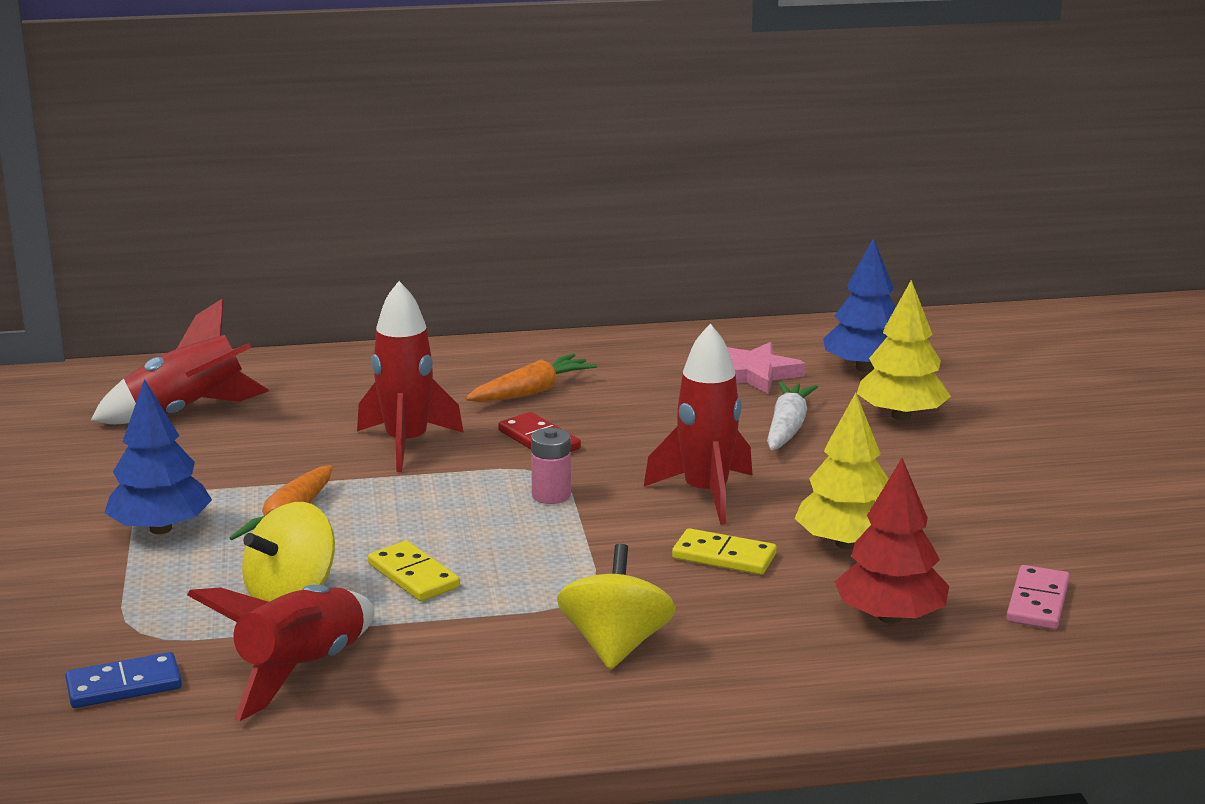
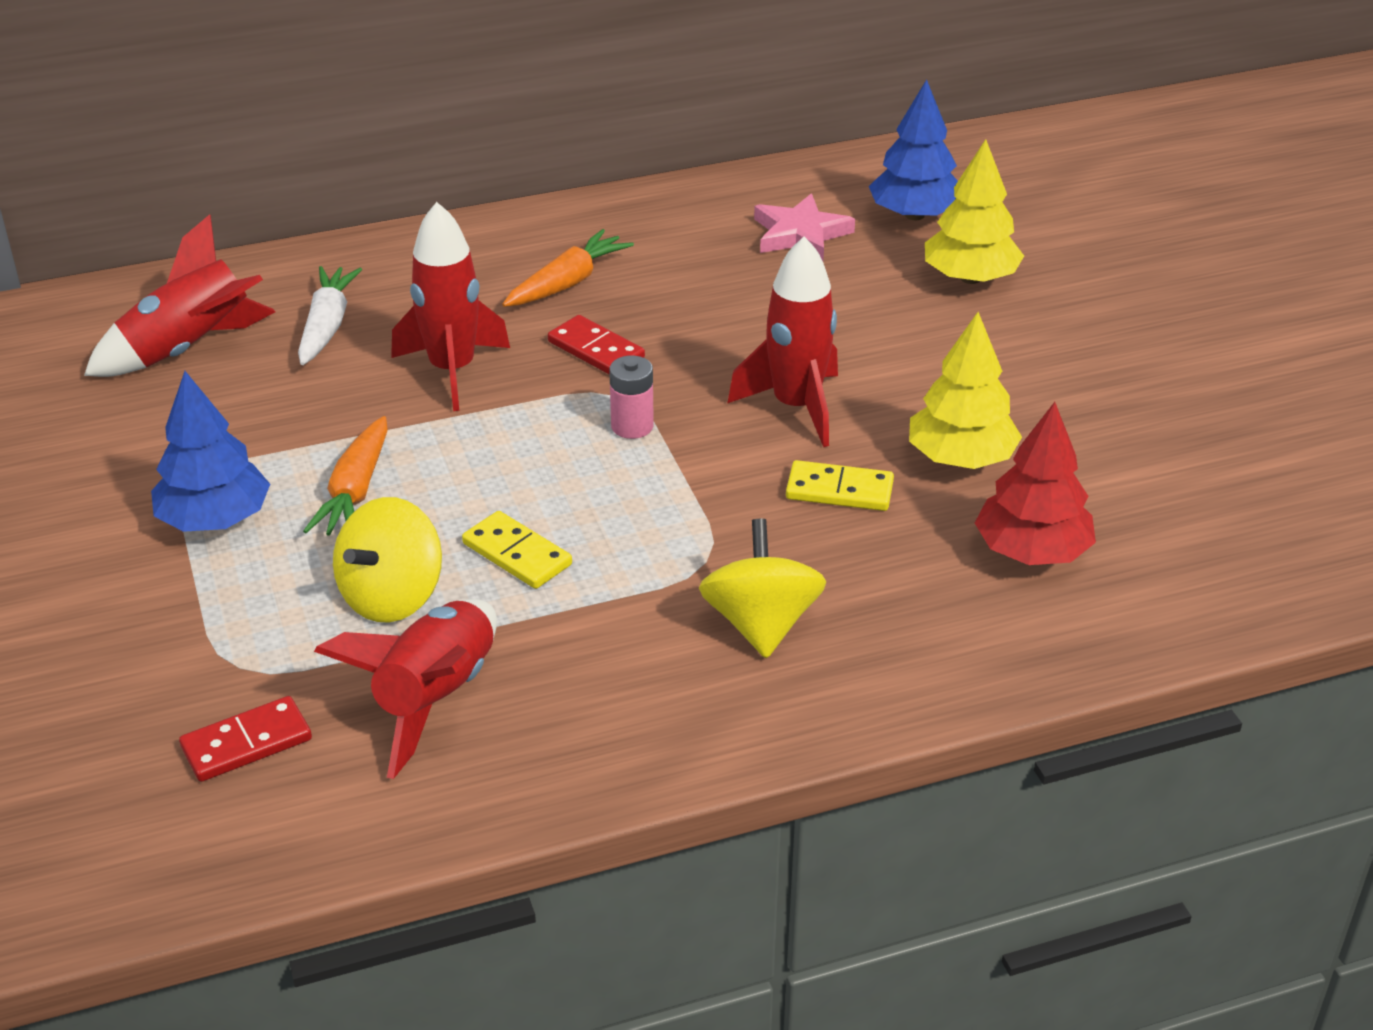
camera: 10 degrees left, 15 degrees up
(124, 685) = (246, 743): blue domino -> red domino
(787, 427) = (856, 306): white carrot -> white carrot (327, 325)
(1037, 602) = (1173, 515): pink domino -> none

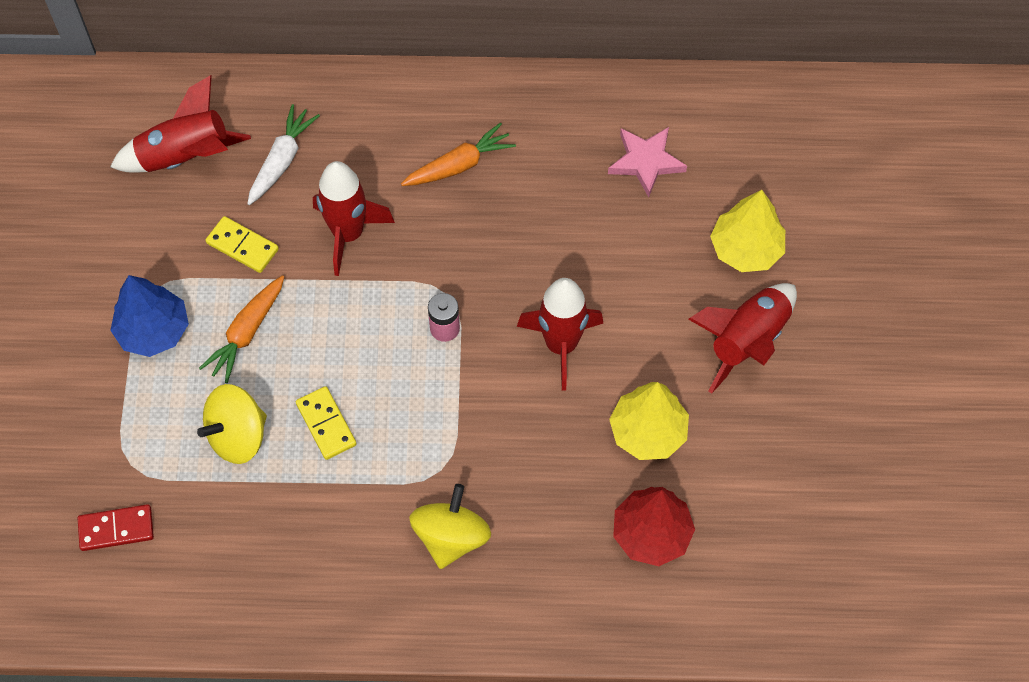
camera: 20 degrees right, 25 degrees up
(435, 698) = (234, 530): red rocket -> red rocket (747, 341)
(596, 350) = (451, 243): red domino -> none
(839, 490) = (553, 435): yellow domino -> yellow domino (242, 246)
(914, 215) = (739, 165): blue tree -> none

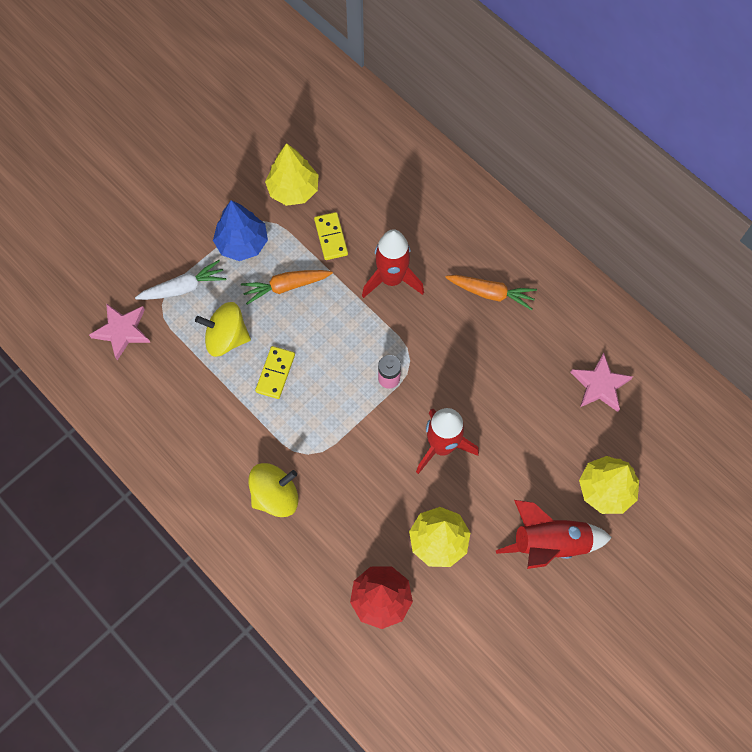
camera: 45 degrees right, 5 degrees up
(116, 529) = (122, 331): red domino -> pink star
(152, 233) = (293, 190): none -> yellow tree
(185, 157) = (351, 162): red rocket -> none
(282, 160) = (399, 207): white carrot -> white carrot (184, 287)

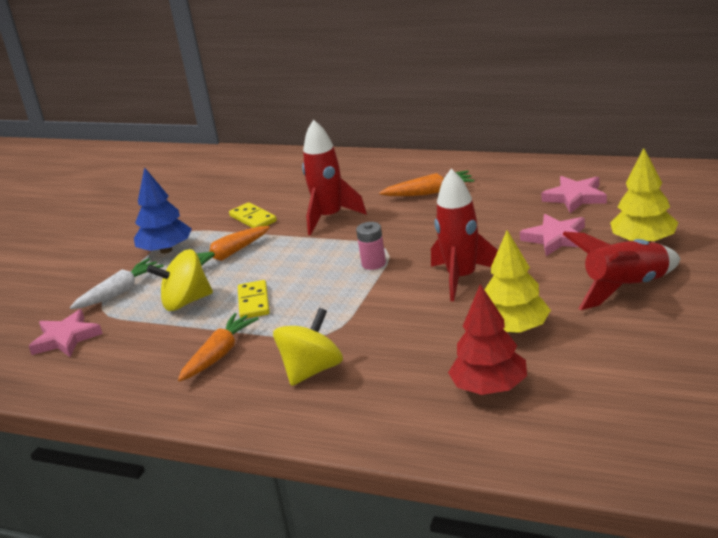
camera: 20 degrees left, 40 degrees down
(221, 430) = (219, 354): none -> orange carrot
(293, 190) = (198, 210): yellow tree -> none
(544, 438) = (556, 238): none -> pink star

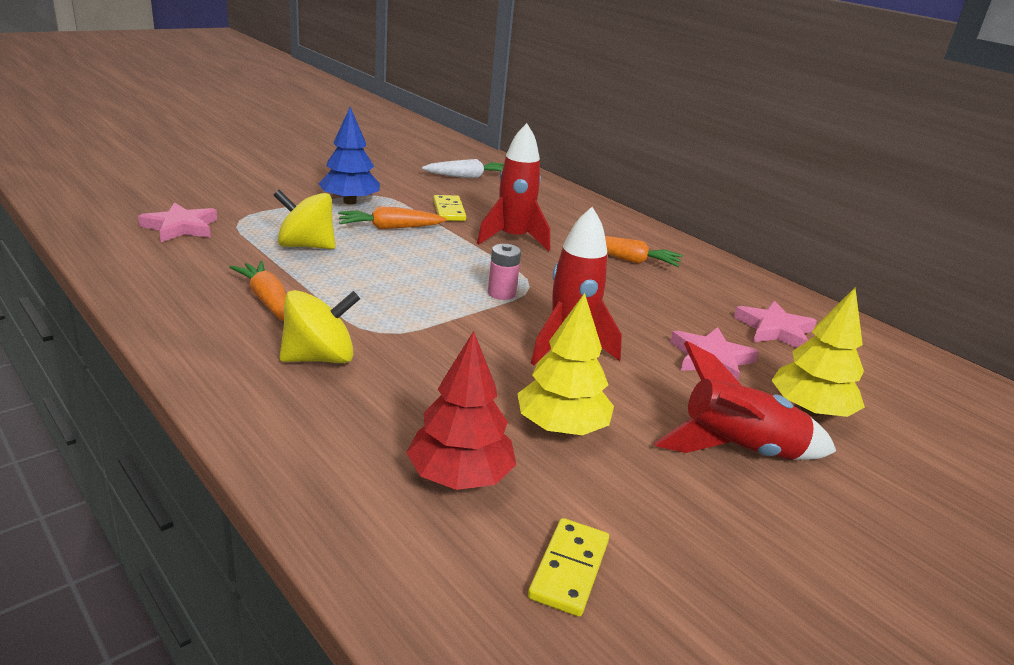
camera: 20 degrees right, 0 degrees up
(120, 292) = (271, 214): white carrot -> white carrot (468, 177)
(219, 354) = (267, 300): orange carrot -> orange carrot turned 90 degrees counterclockwise
(254, 302) = (357, 273): yellow domino -> yellow domino (569, 569)

